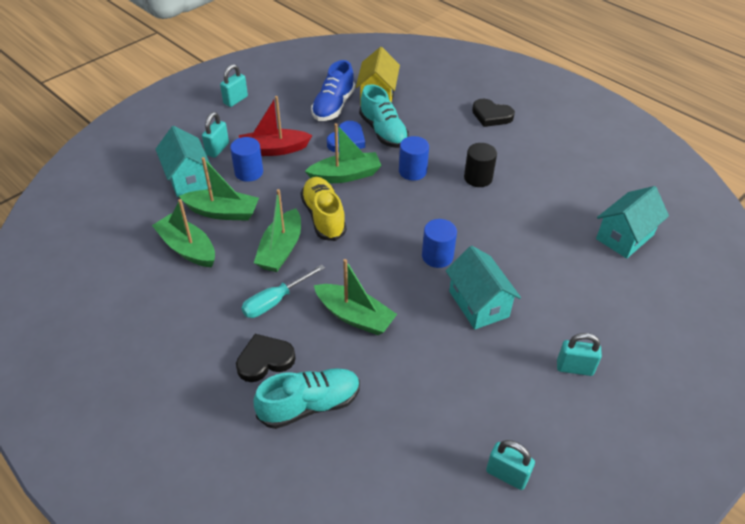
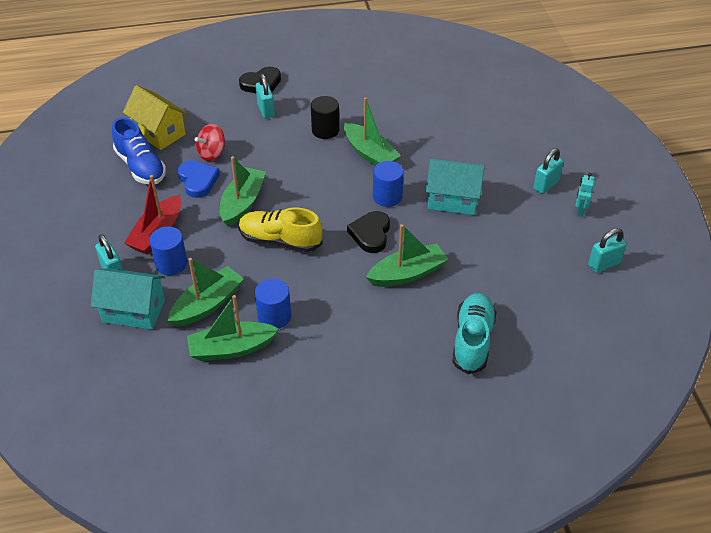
camera: 55 degrees left, 0 degrees up
(235, 100) = (51, 228): turquoise padlock -> turquoise padlock (266, 110)
(265, 360) = (407, 349): black heart -> black heart (371, 234)
(275, 301) = (349, 315): turquoise screwdriver -> none
(281, 249) = (293, 285): green boat -> green boat (370, 154)
(383, 132) = (212, 153): turquoise shoe -> red spinning top
(412, 171) = (280, 161): blue cylinder -> blue cylinder (274, 316)
(566, 416) = (580, 211): none -> turquoise robot
(625, 237) = (455, 94): turquoise house -> none

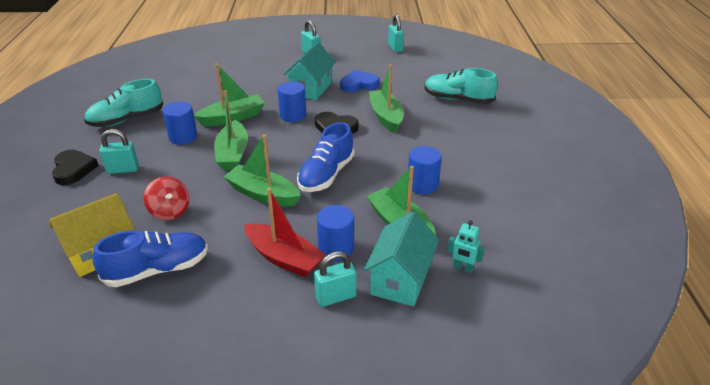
camera: 80 degrees left, 10 degrees down
(198, 181) = (210, 223): blue heart -> blue heart (359, 84)
(231, 348) = (458, 212): green boat -> green boat (233, 154)
(280, 241) = (326, 175): yellow shoe -> blue shoe
(325, 130) = (183, 137): black cylinder -> blue cylinder
(347, 87) = (126, 120): none -> turquoise shoe
(580, 211) = (342, 47): turquoise robot -> turquoise robot (463, 268)

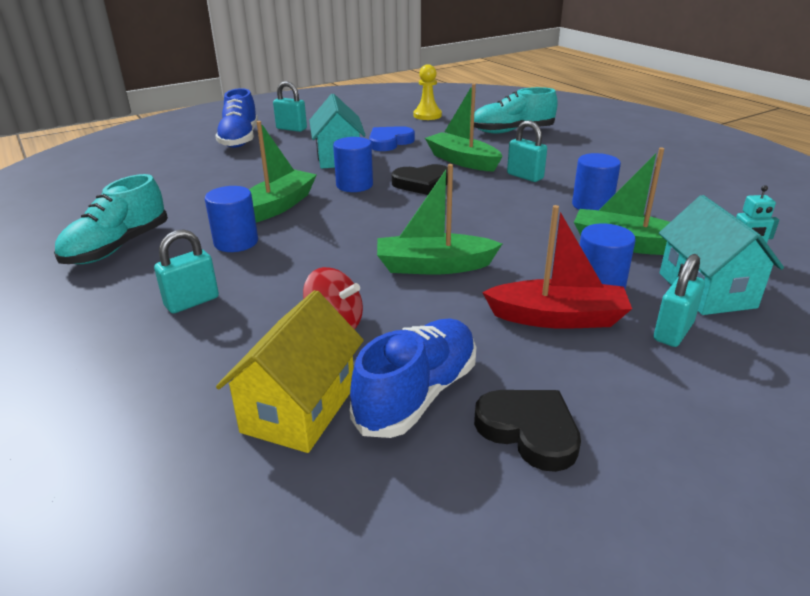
camera: 30 degrees left, 5 degrees down
(73, 169) = (104, 327): black heart -> black heart (529, 431)
(233, 154) = (333, 239): green boat -> none
(326, 175) = (479, 226): blue shoe -> blue shoe (240, 139)
(395, 48) = (382, 106): turquoise padlock -> turquoise padlock (525, 176)
(416, 66) = (427, 115): none -> yellow pawn

